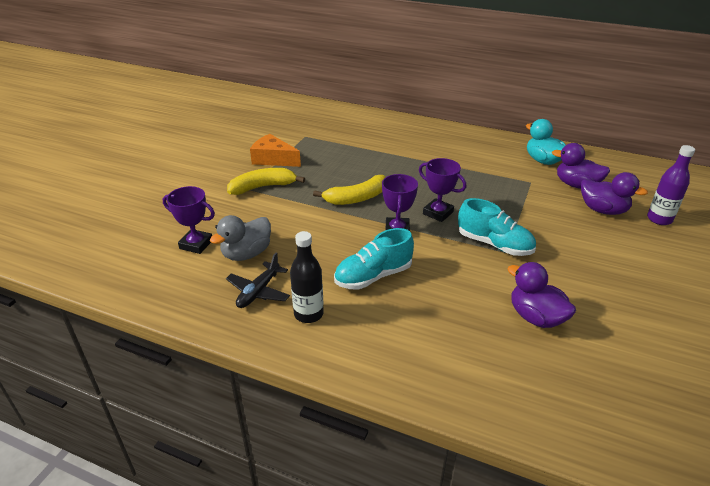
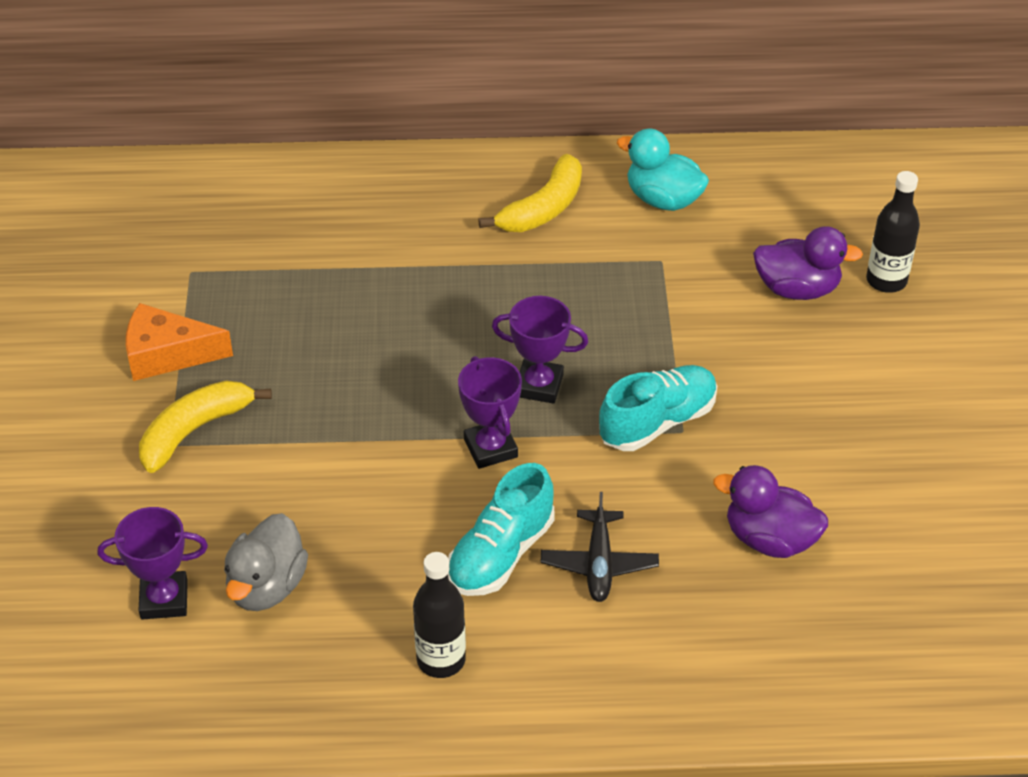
camera: 25 degrees left, 10 degrees up
(258, 291) = (337, 650): black plane -> black plane (599, 563)
(356, 198) = (383, 399): yellow banana -> yellow banana (543, 208)
(494, 244) = (657, 422): turquoise shoe -> turquoise shoe turned 45 degrees counterclockwise
(576, 185) = (738, 243): purple duck -> none
(659, 219) = (886, 280): purple bottle -> black bottle

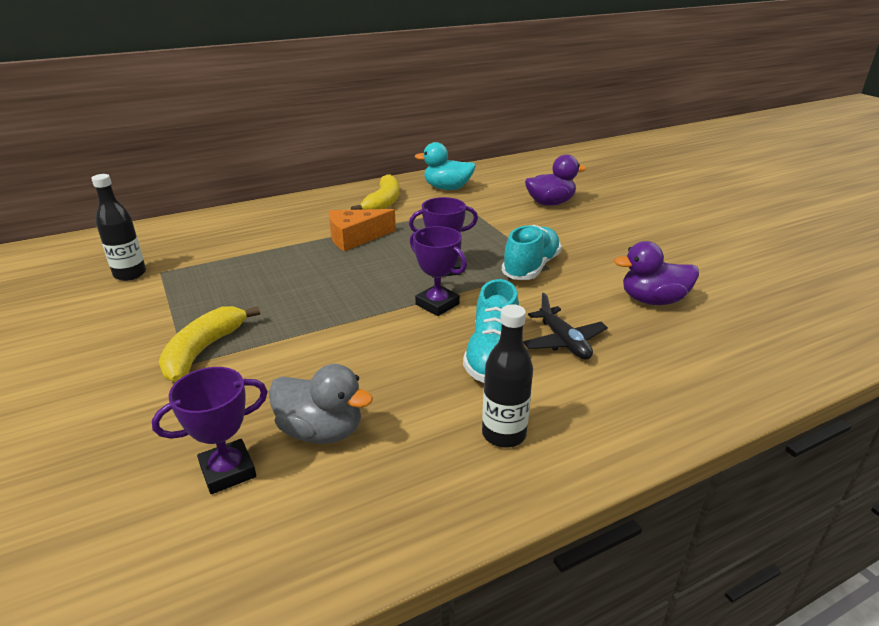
camera: 25 degrees left, 15 degrees down
(167, 354) = (160, 315): orange cheese -> orange cheese (355, 238)
(267, 586) = (321, 431): grey duck -> grey duck turned 60 degrees counterclockwise
(886, 280) = (590, 192): black bottle -> black bottle (130, 274)

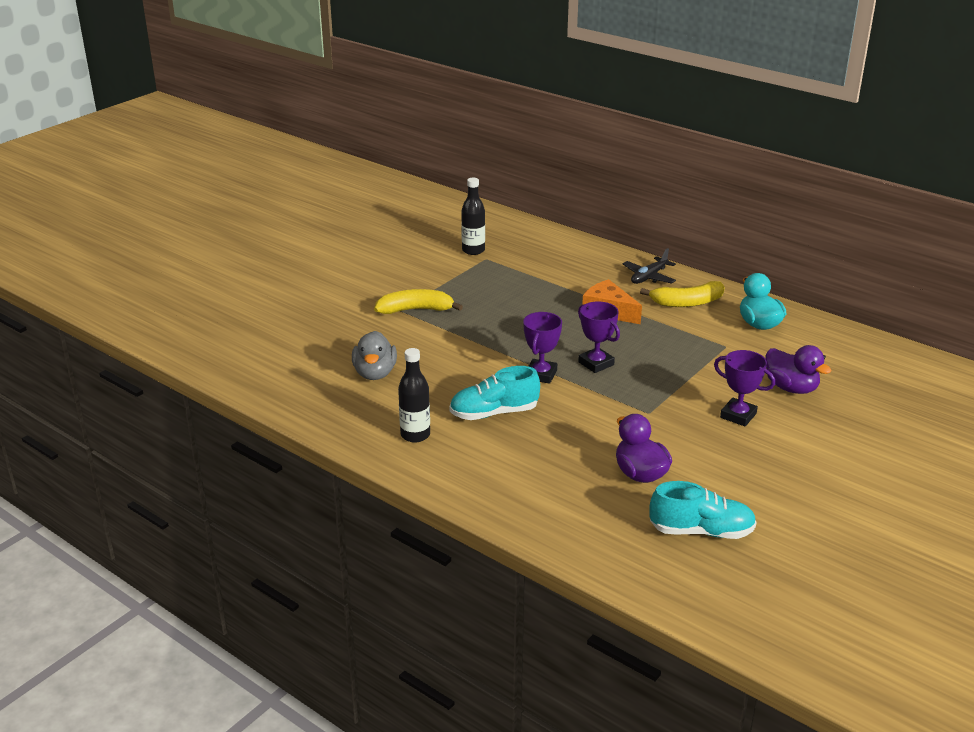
camera: 65 degrees right, 0 degrees up
(228, 471) = (328, 357): purple trophy -> purple trophy (738, 415)
(531, 267) = (640, 403): turquoise shoe -> turquoise shoe (701, 531)
(563, 341) = (537, 439): black plane -> black plane (649, 277)

